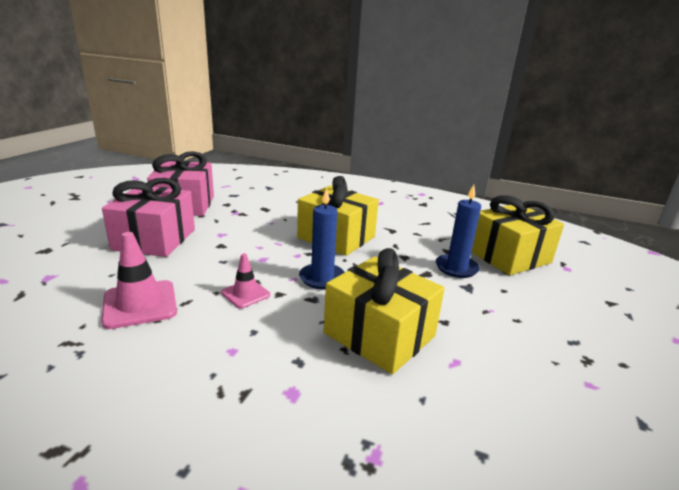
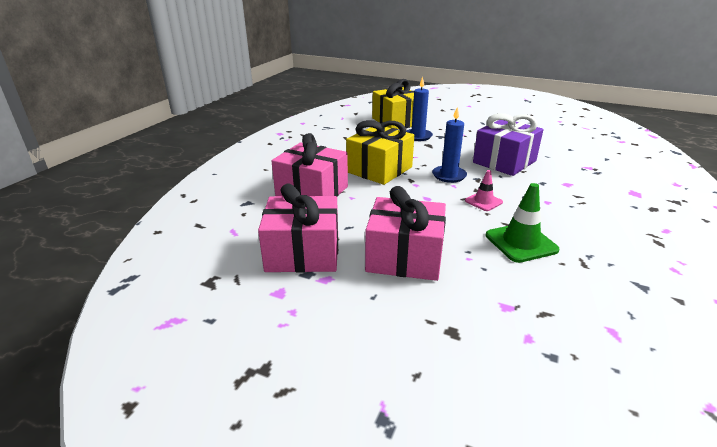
camera: 85 degrees left, 5 degrees up
(140, 304) = (521, 242): pink traffic cone -> green traffic cone
(285, 207) = (312, 191): none -> pink gift
(379, 335) = (504, 162): yellow gift -> purple gift

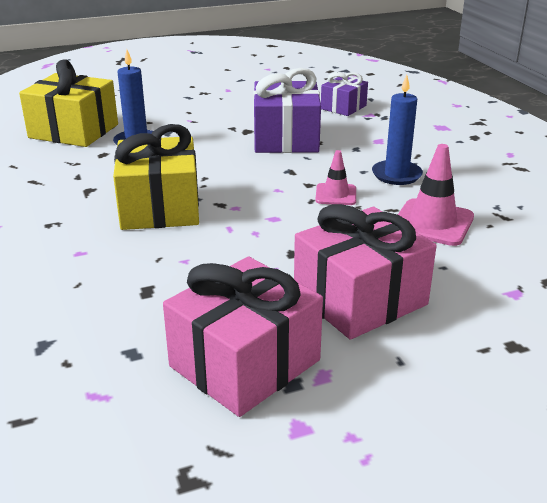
camera: 45 degrees left, 0 degrees up
(312, 191) = (117, 279): pink gift -> none
(449, 176) = (254, 180): blue candle -> blue candle (396, 175)
(521, 242) = (432, 223): green traffic cone -> pink traffic cone
(575, 157) = (343, 107): none -> purple gift

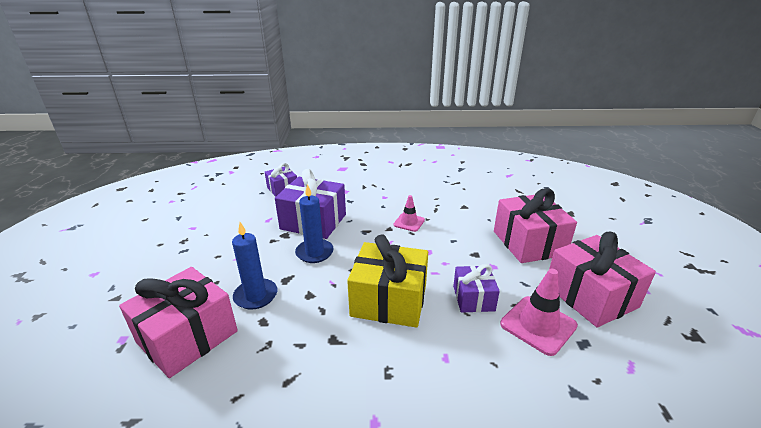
camera: 70 degrees left, 0 degrees up
(74, 131) = (187, 337): yellow gift -> pink gift
(189, 260) = (473, 298): none -> purple gift
(396, 175) = (395, 197): blue candle -> blue candle (314, 253)
(432, 223) = (456, 202): pink traffic cone -> pink traffic cone (538, 325)

